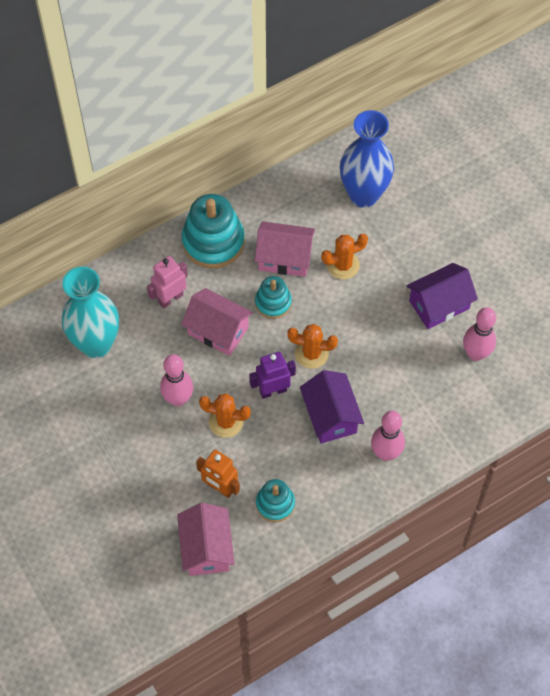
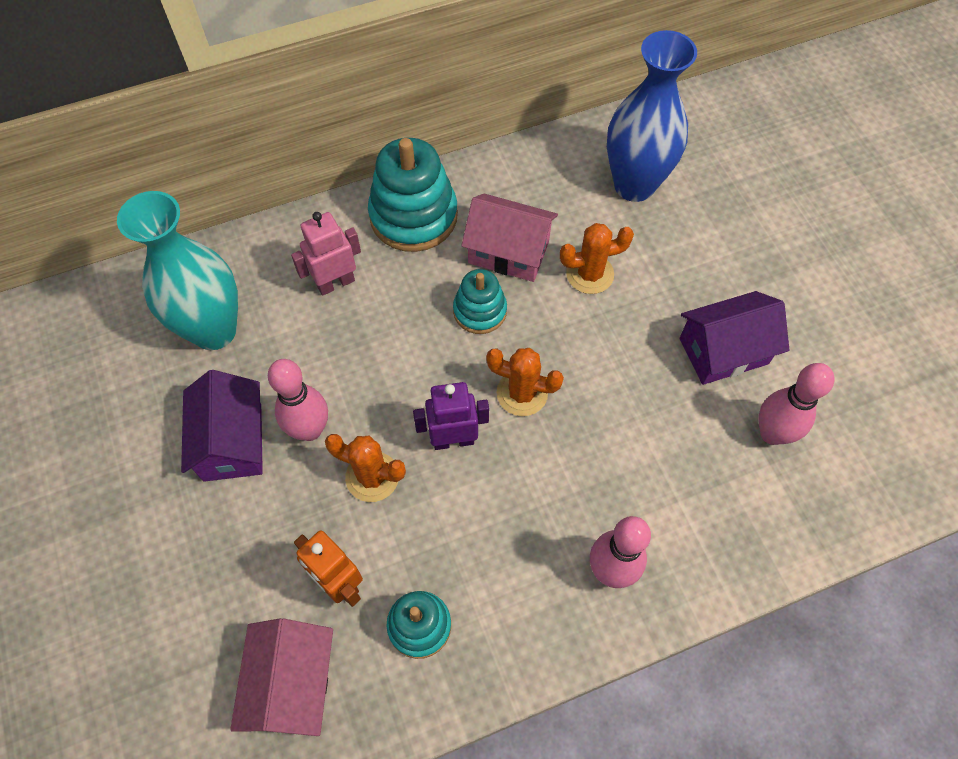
camera: 10 degrees right, 0 degrees up
(218, 331) = (392, 338): pink house -> none
(330, 416) = (533, 494): purple house -> purple house (232, 442)

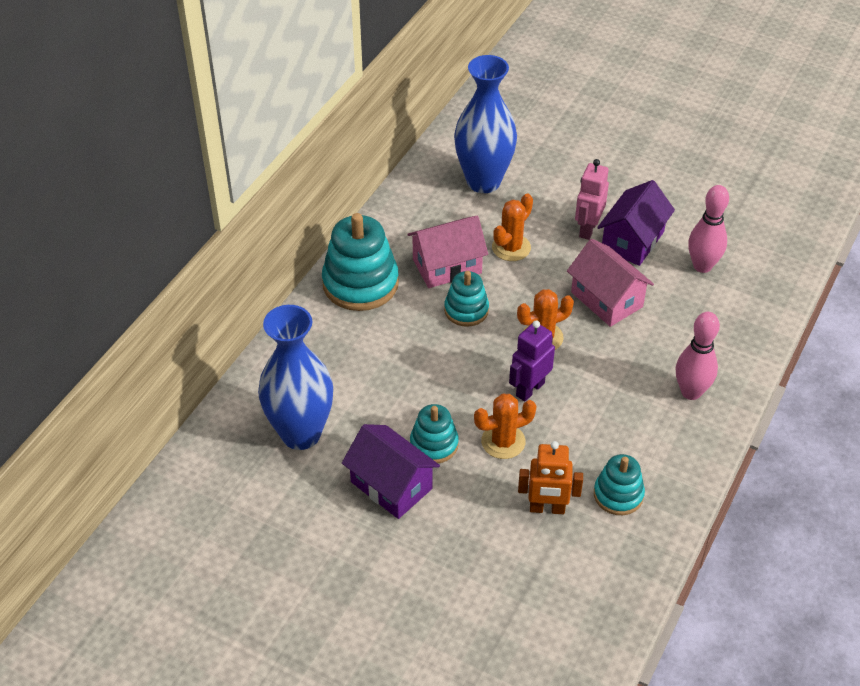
camera: 40 degrees left, 15 degrees down
(214, 330) = (301, 434): turquoise vase -> blue vase
(293, 684) = (580, 577): pink house -> pink house (606, 299)
(310, 430) = (434, 444): pink bowling pin -> turquoise stacking toy
(335, 283) = (353, 354): pink robot -> pink robot (587, 229)

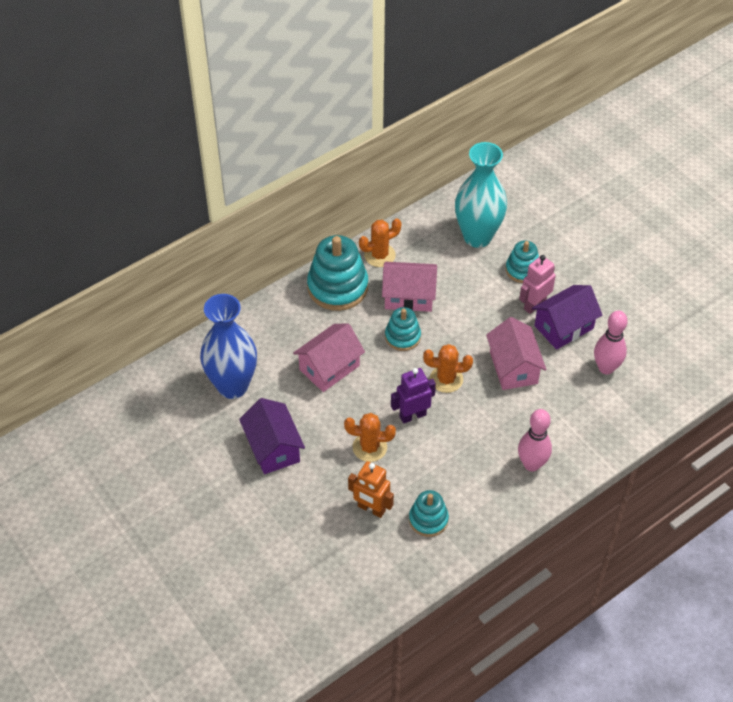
camera: 25 degrees right, 5 degrees up
(403, 372) = (329, 367): none -> pink house
(434, 444) = (320, 430): turquoise stacking toy -> turquoise stacking toy (522, 270)
(483, 181) = (477, 237): blue vase -> turquoise vase
(511, 248) = (466, 299): orange cactus -> orange cactus (379, 255)

